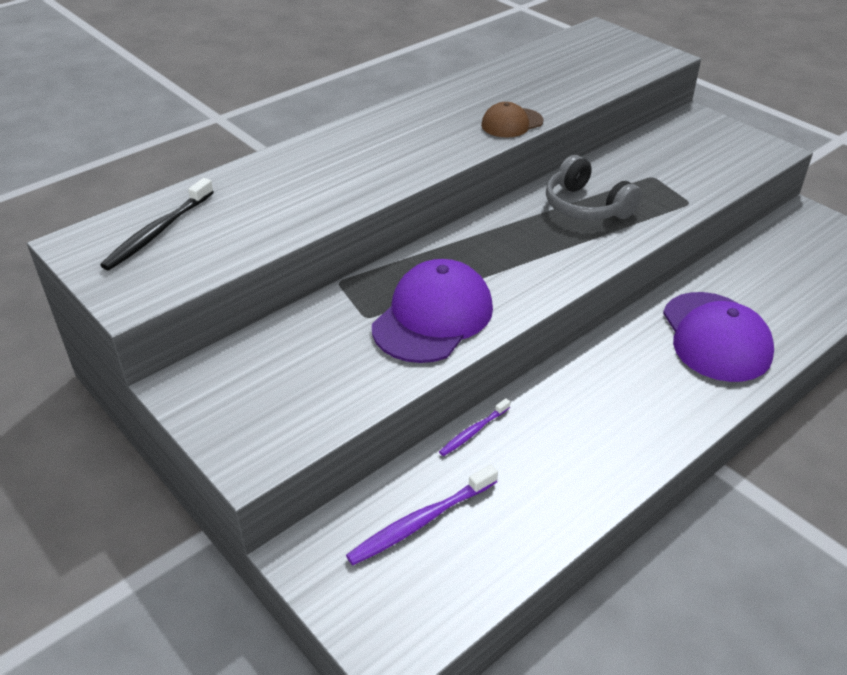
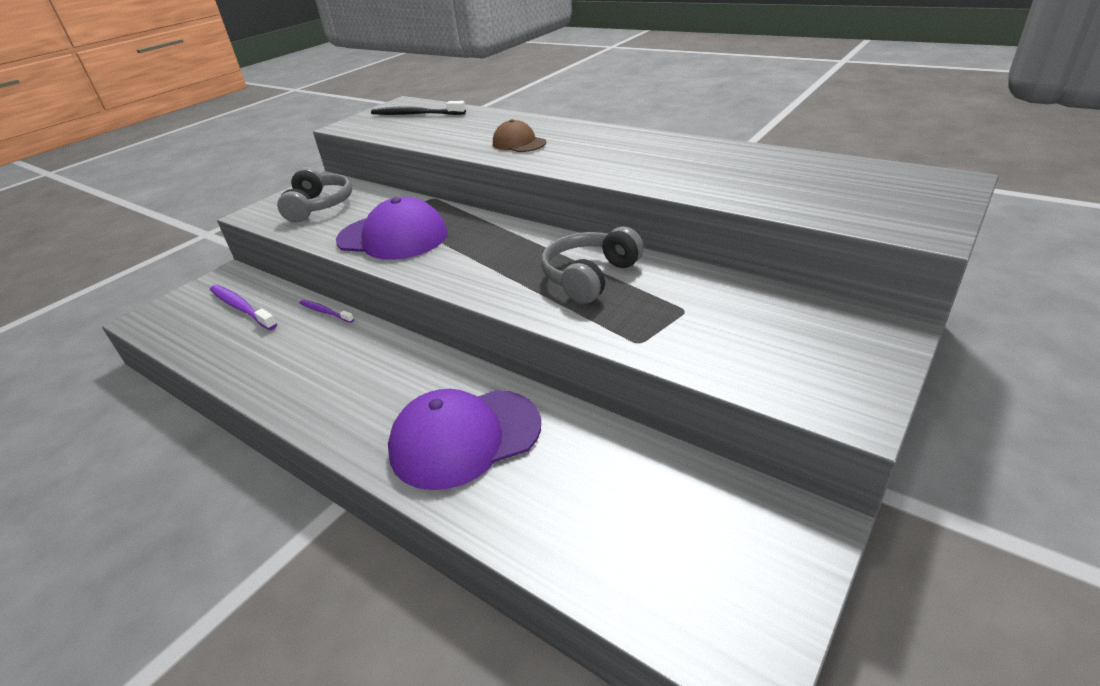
camera: 80 degrees right, 5 degrees down
(283, 385) = (319, 206): none -> grey headphones
(511, 123) = (638, 176): brown cap -> brown cap (519, 143)

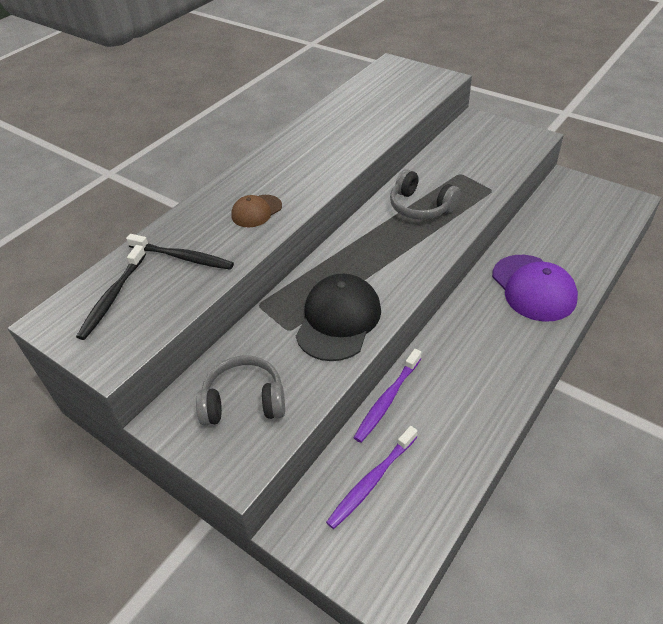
camera: 90 degrees left, 10 degrees up
(325, 312) = (387, 400): purple toothbrush -> purple toothbrush, size x1.69
(393, 237) = (338, 320): purple cap -> black cap
(455, 127) = (183, 257): none -> black toothbrush

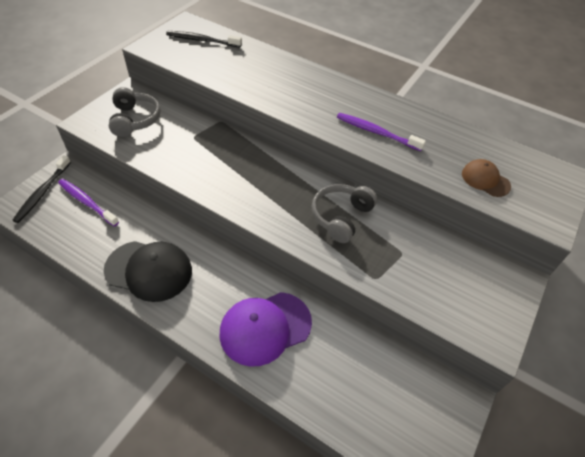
camera: 80 degrees right, 5 degrees up
(183, 257) = (237, 63): black toothbrush -> black toothbrush (42, 193)
(256, 211) = (288, 92): brown cap -> brown cap (485, 180)
(338, 320) = (199, 161): black cap -> black cap (149, 270)
(387, 400) = (151, 212): purple toothbrush -> purple toothbrush (376, 132)

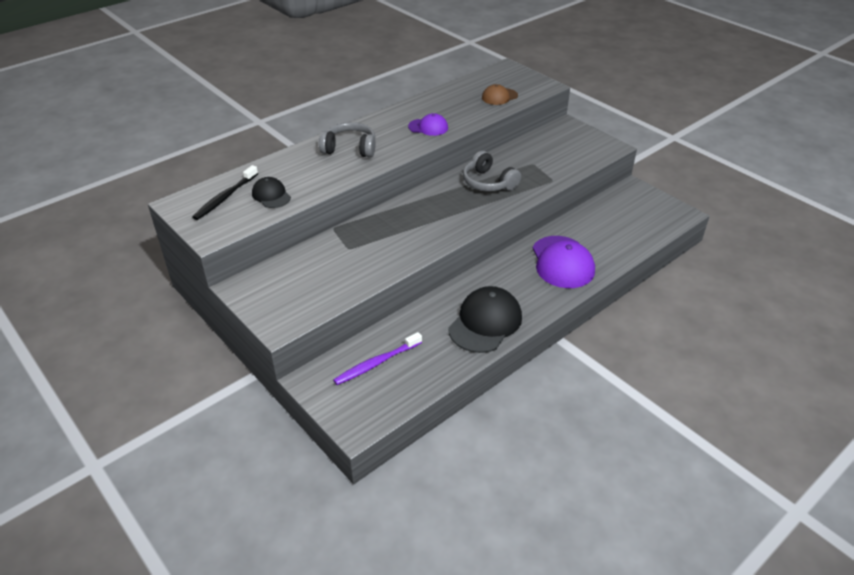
camera: 70 degrees left, 10 degrees down
(42, 193) = (345, 401): black toothbrush -> none
(135, 120) = (298, 286): grey headphones -> grey headphones (350, 148)
(212, 61) = (271, 195): none -> black cap
(376, 132) = (428, 127): purple toothbrush -> purple cap

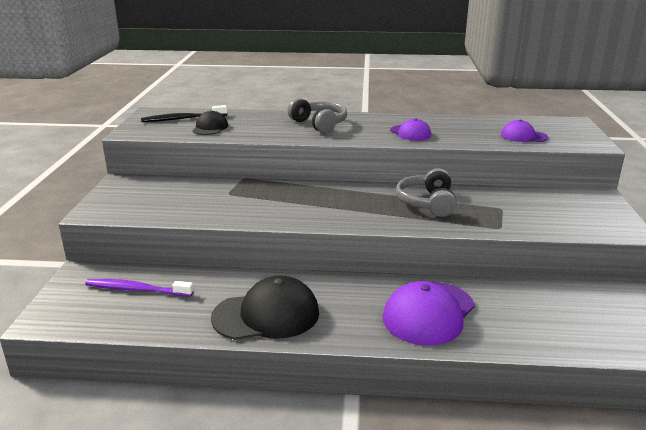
camera: 45 degrees right, 15 degrees down
(499, 97) = (523, 136): brown cap -> purple cap

